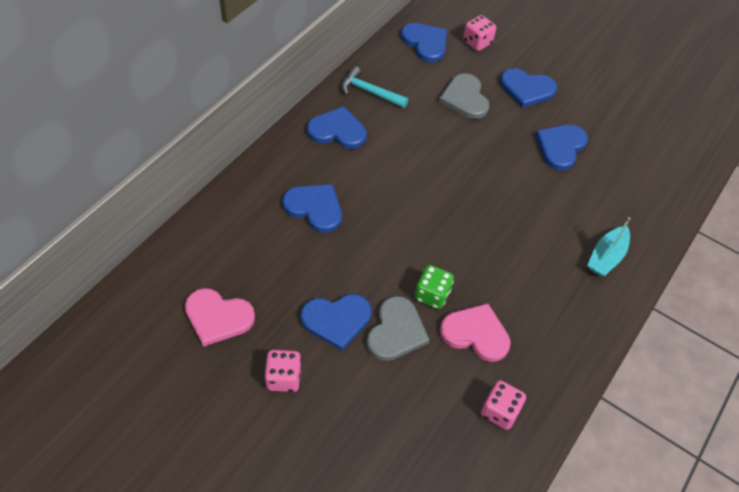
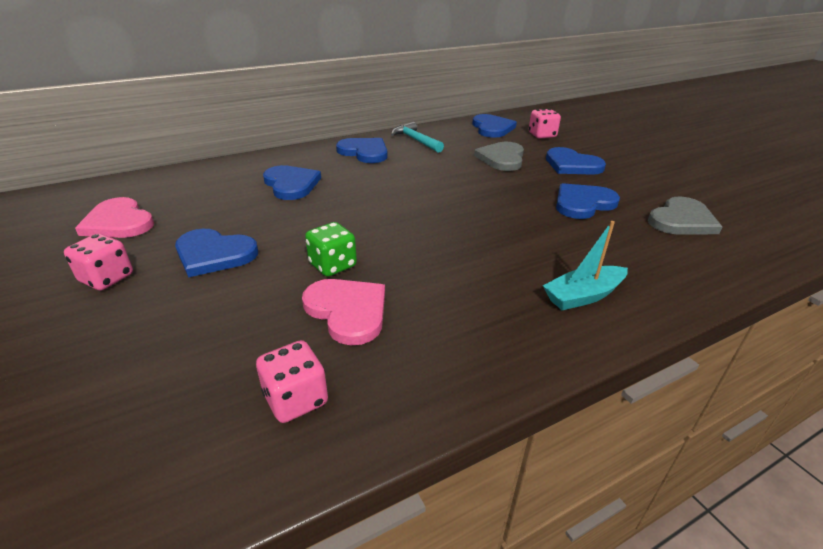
camera: 30 degrees right, 20 degrees down
(396, 331) = (261, 280): grey heart -> grey heart (681, 220)

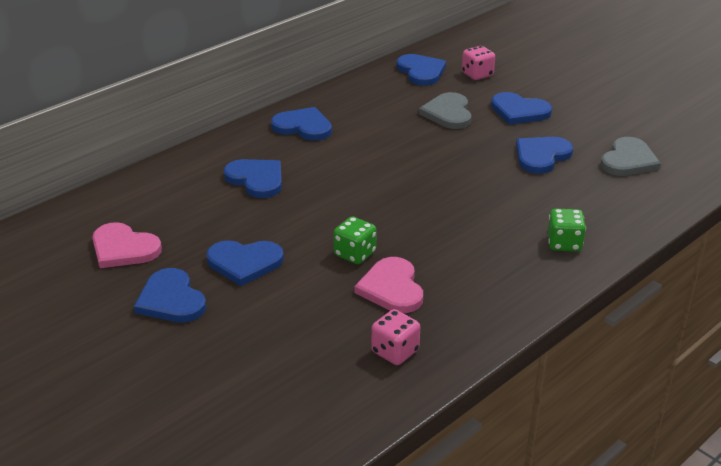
camera: 15 degrees left, 0 degrees up
(107, 278) = (171, 300): pink dice -> blue heart
(347, 311) = (391, 288): pink heart -> pink heart turned 135 degrees counterclockwise
(415, 140) = (348, 102): turquoise hammer -> none
(583, 296) = (564, 243): turquoise boat -> green dice

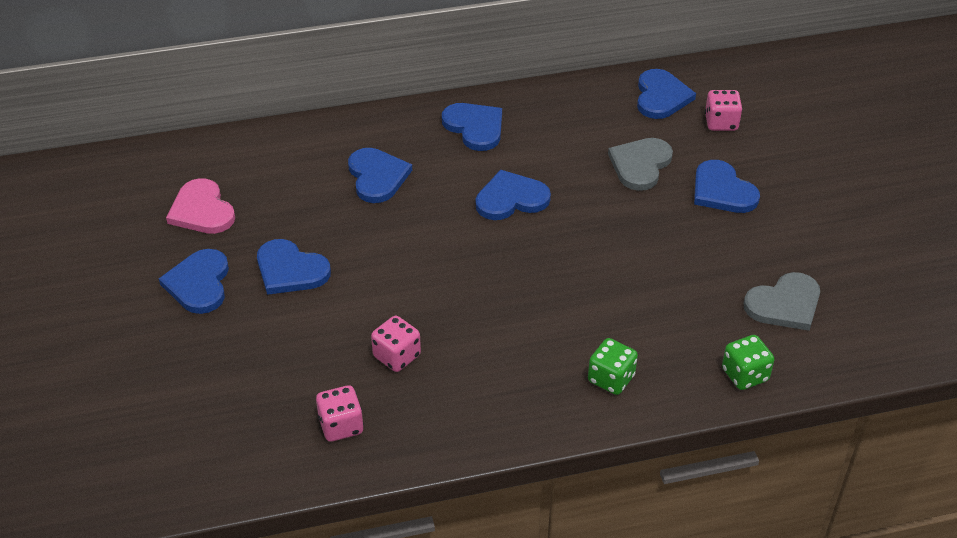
camera: 30 degrees right, 10 degrees up
(355, 254) = (396, 303): green dice -> green dice (745, 375)
(391, 288) = (397, 356): pink heart -> pink dice
(541, 156) = (691, 260): blue heart -> blue heart (511, 199)

